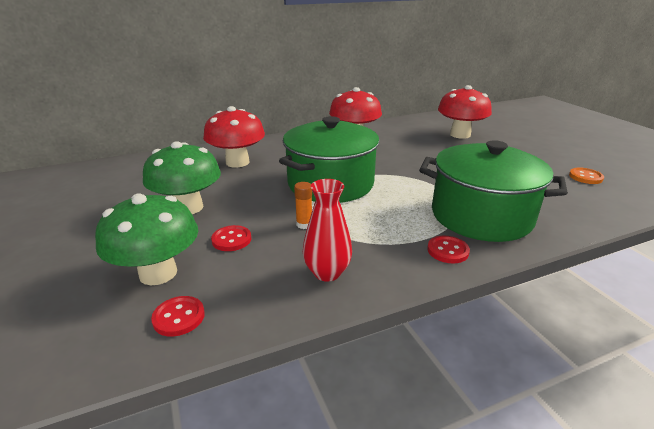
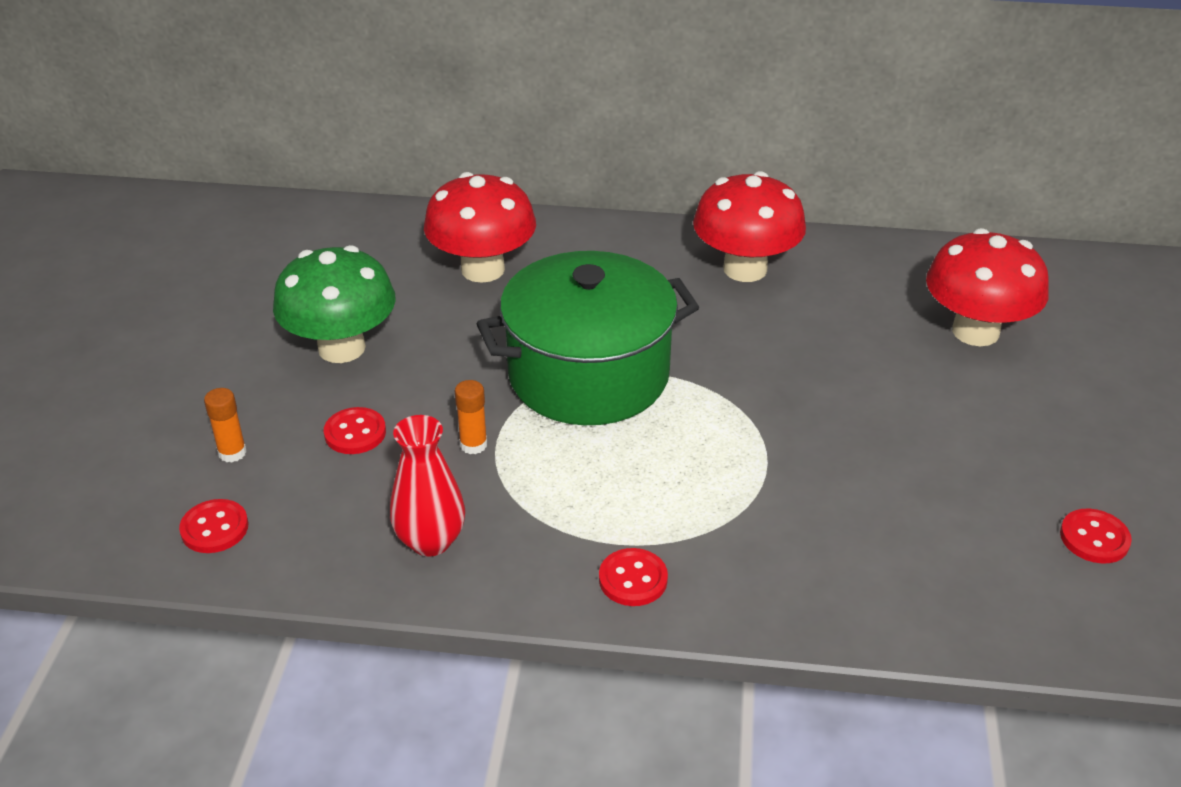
camera: 30 degrees right, 10 degrees up
(158, 273) = (232, 453): green mushroom -> orange glue stick
(481, 216) = (765, 540): green pot -> none
(585, 177) = (1094, 538): orange button -> red button

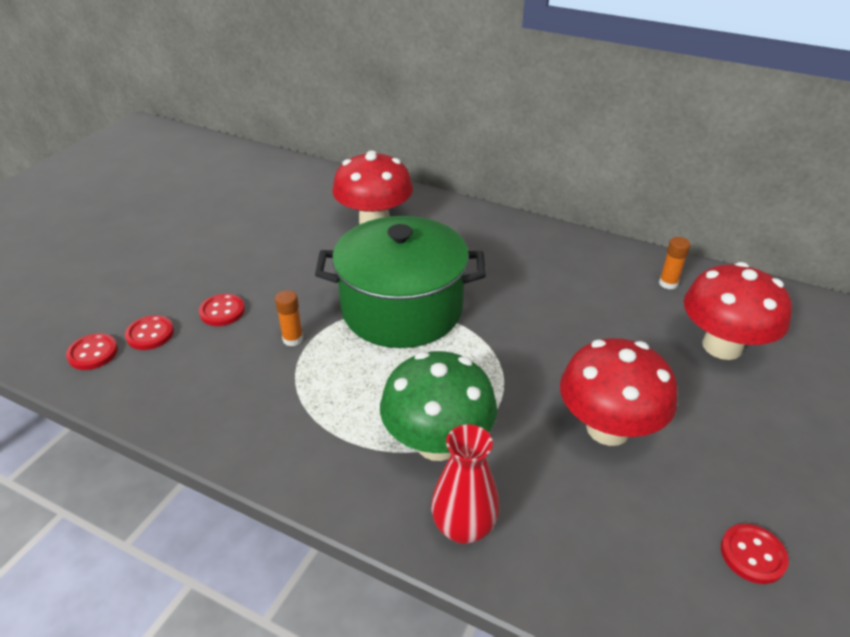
camera: 20 degrees right, 0 degrees up
(232, 453) = (139, 305): orange glue stick -> orange glue stick (668, 283)
(341, 348) = (252, 253): green mushroom -> green mushroom (437, 443)
(430, 541) = (220, 401): red vase -> red vase (463, 527)
(633, 579) = (341, 473): red button -> red button (150, 334)
(745, 269) = (559, 259): red mushroom -> red mushroom (608, 428)

